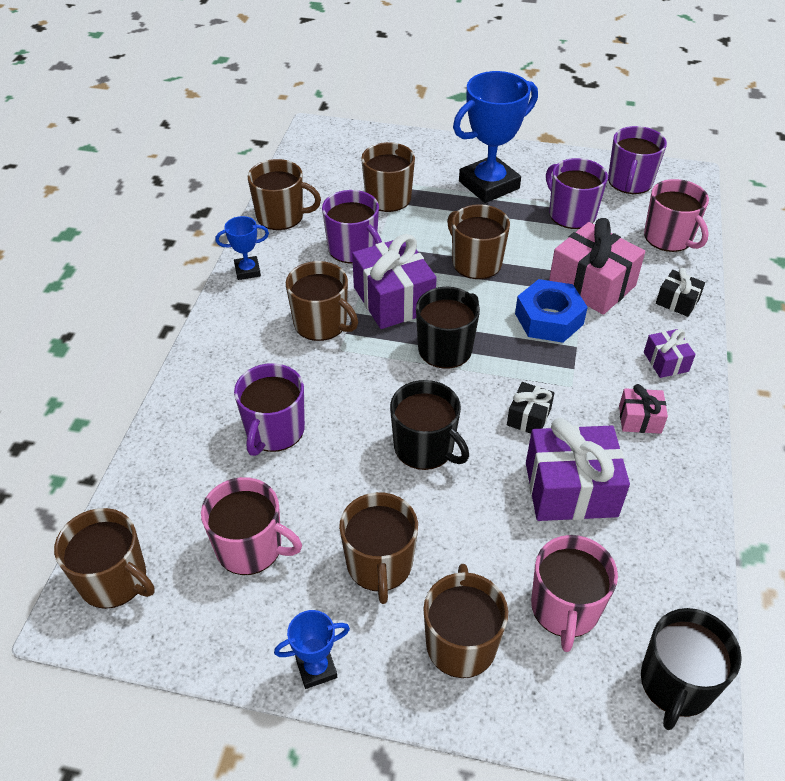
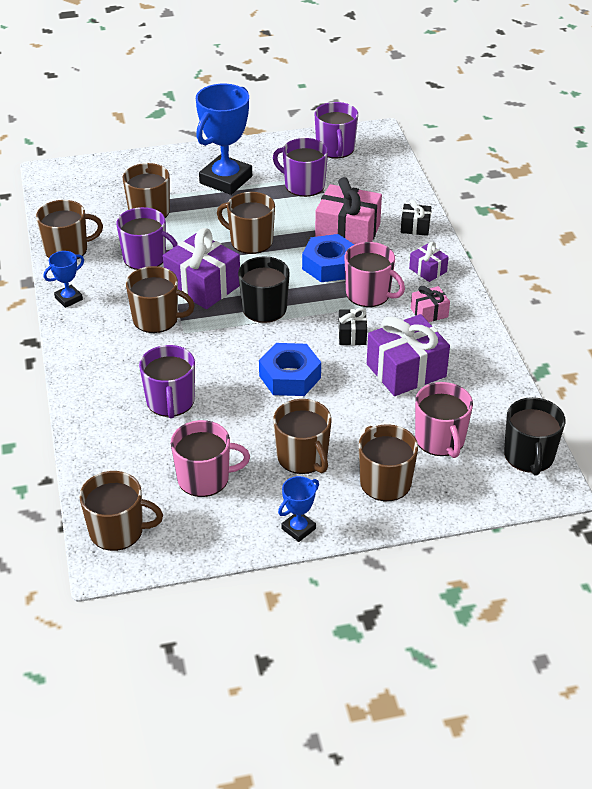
camera: 25 degrees left, 5 degrees down
(425, 447) = (290, 377): black mug -> blue nut
(669, 237) = (386, 183): pink mug -> pink mug (369, 294)

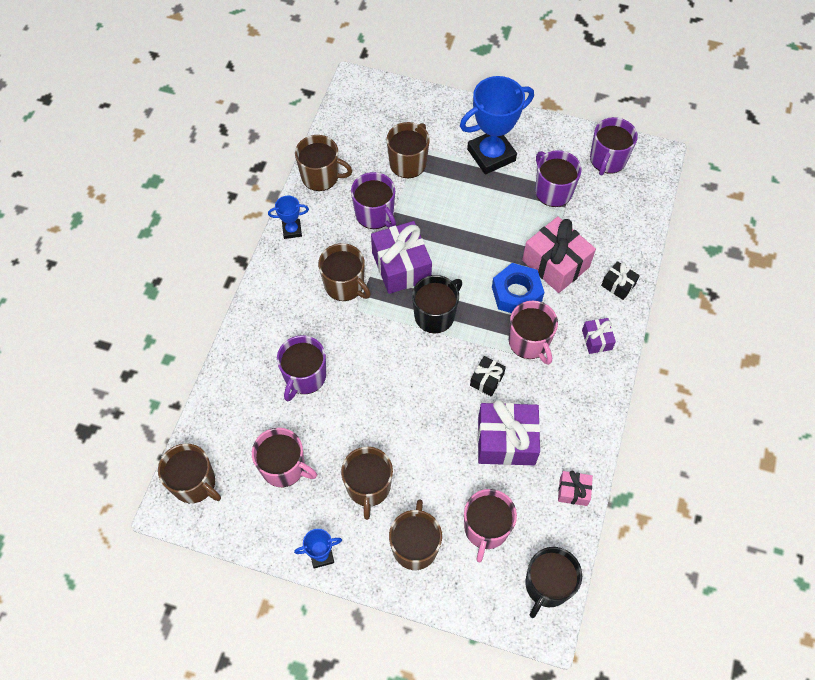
camera: 30 degrees right, 20 degrees up
(250, 241) = (469, 235): brown mug -> none
(290, 377) = (409, 399): blue nut -> none
(429, 312) = (566, 388): pink gift -> pink gift (573, 491)

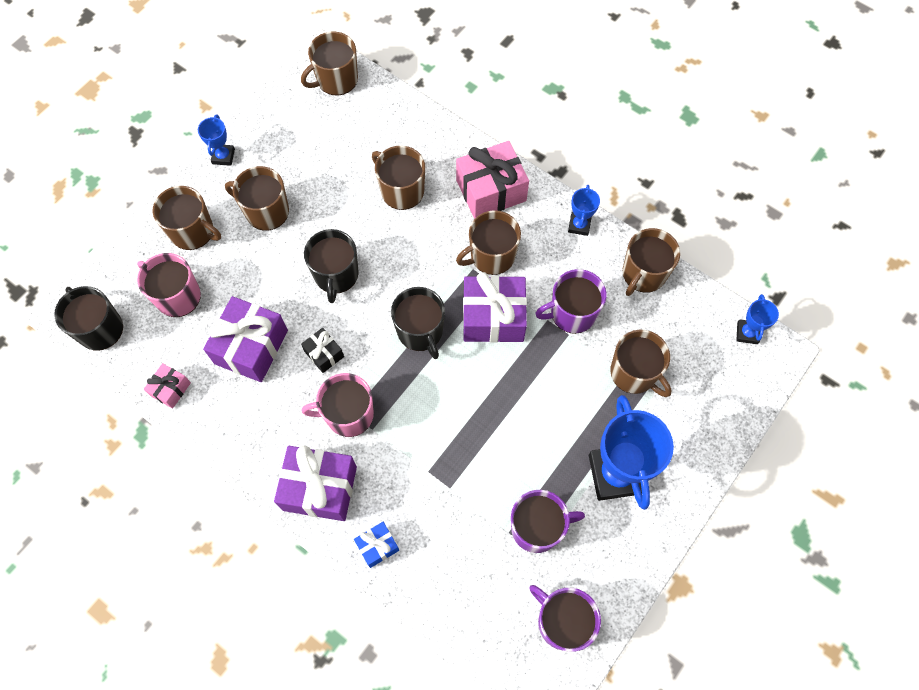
camera: 110 degrees right, 5 degrees up
(284, 467) = (318, 149): pink mug -> none
(305, 376) = (401, 190): purple mug -> brown mug
(346, 103) = (747, 333): none -> blue trophy
(410, 399) = (336, 275): none -> black mug
(516, 294) = (412, 425): blue nut -> none
(555, 264) = (433, 485): pink gift -> pink gift (491, 190)
(596, 340) = (319, 488): purple gift -> purple gift, size x1.96
(618, 285) = (377, 546): black gift -> blue gift

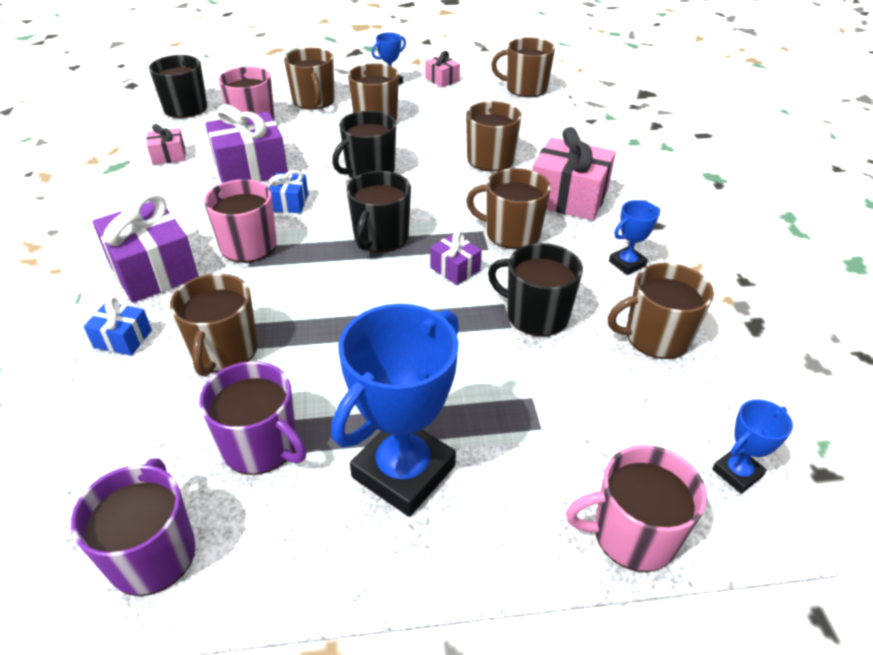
camera: 45 degrees right, 25 degrees down
(260, 119) = (442, 80): none -> pink gift
(324, 354) = (290, 203): black gift -> blue gift
(493, 317) = (455, 269): purple gift -> purple gift, size x0.51
(572, 313) = (536, 315): purple mug -> black mug
(634, 373) = (542, 404): brown mug -> brown mug (224, 351)
(735, 409) = (632, 534): none -> pink mug

